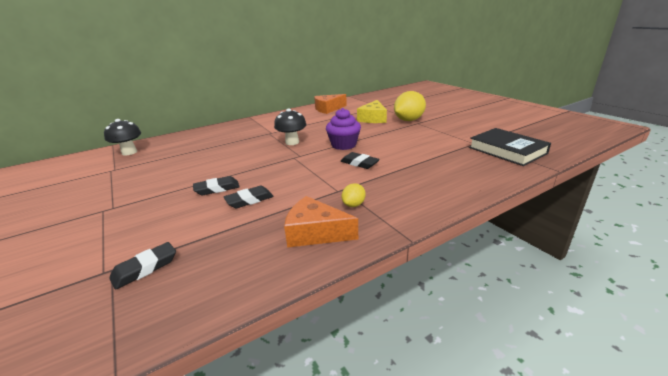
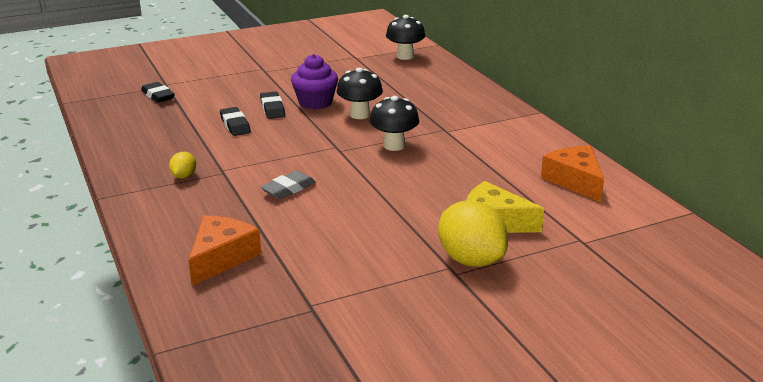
camera: 95 degrees right, 0 degrees up
(240, 156) = (360, 115): none -> black mushroom
(315, 232) = (149, 155): orange cheese -> orange cheese (221, 257)
(343, 145) = (363, 183): purple cupcake -> purple cupcake (315, 102)
(353, 205) = (184, 176): yellow lemon -> yellow lemon turned 60 degrees clockwise
(359, 163) = (288, 189): black eraser -> grey eraser
(507, 150) = (258, 330): black book -> none

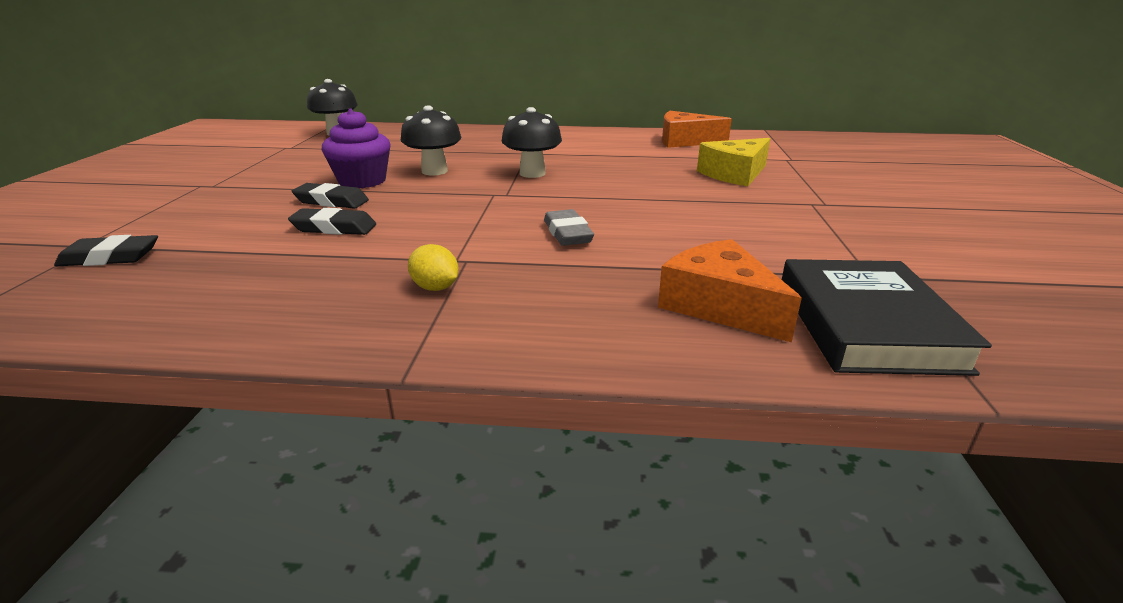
camera: 60 degrees left, 0 degrees up
(230, 308) = (866, 325): none -> black book
(471, 260) = (802, 194): yellow lemon -> none

